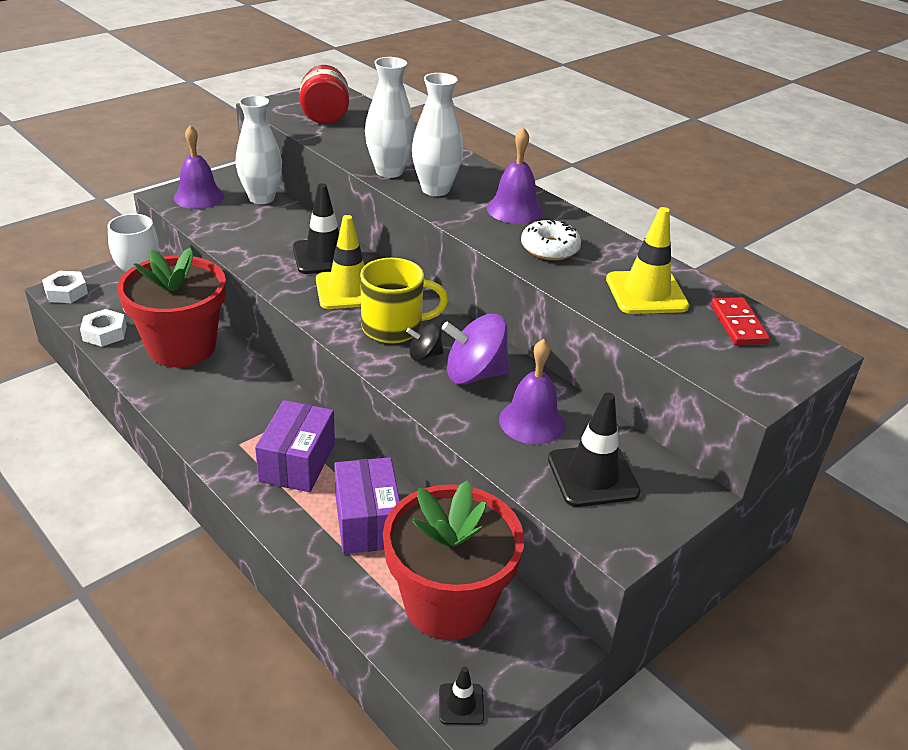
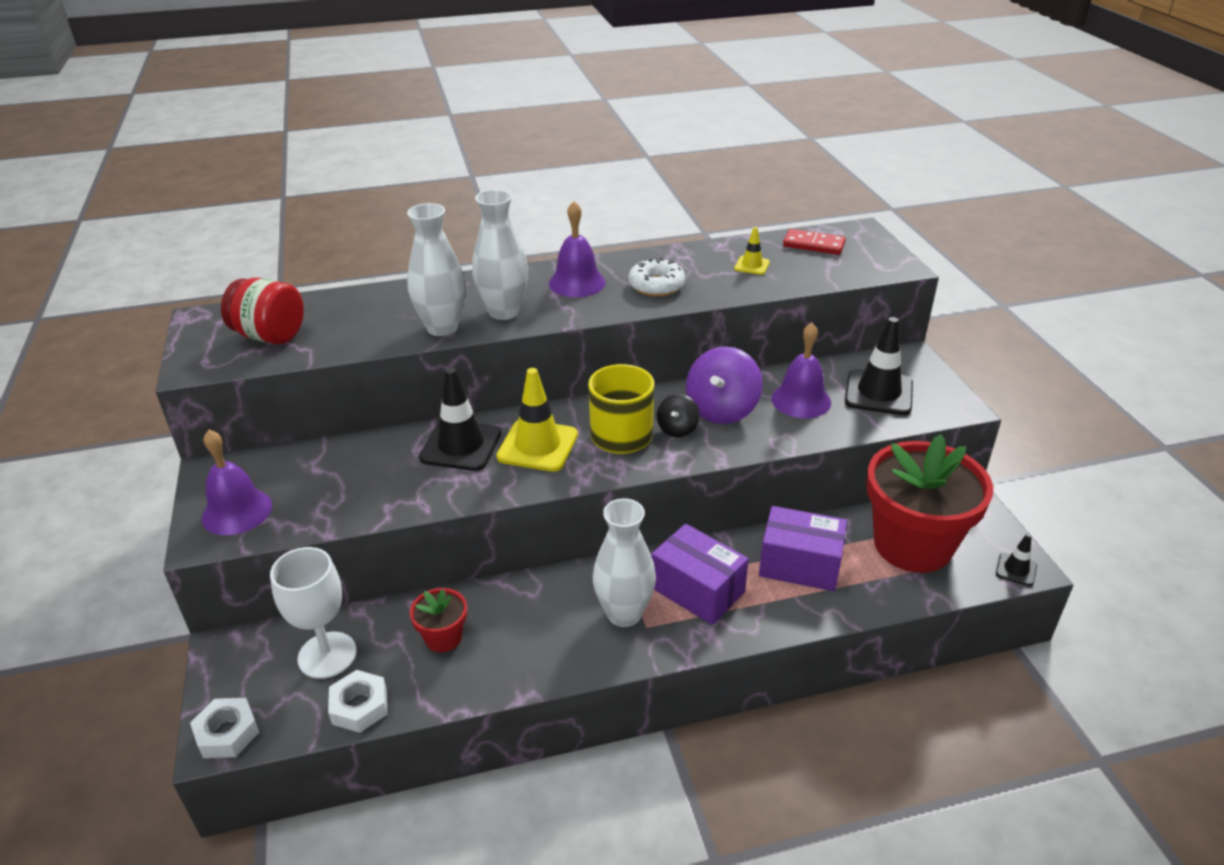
camera: 60 degrees left, 0 degrees up
(182, 347) = (443, 637): red flower pot -> red flower pot, size x0.44
(261, 198) = (292, 461): white vase -> white vase (624, 614)
(646, 293) = (752, 265): yellow traffic cone -> yellow traffic cone, size x0.51

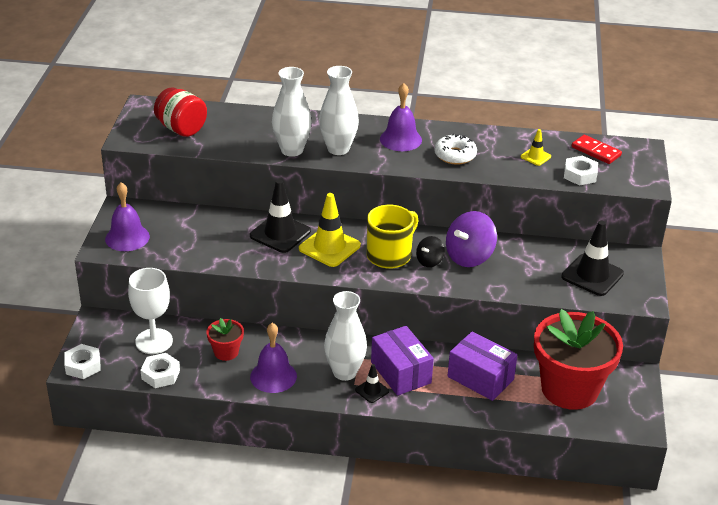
camera: 20 degrees right, 0 degrees up
(801, 400) = (531, 265): purple bell -> purple bell (273, 376)
(817, 273) = (580, 175): none -> white nut
(1016, 569) = (632, 426): black traffic cone -> black traffic cone (372, 390)

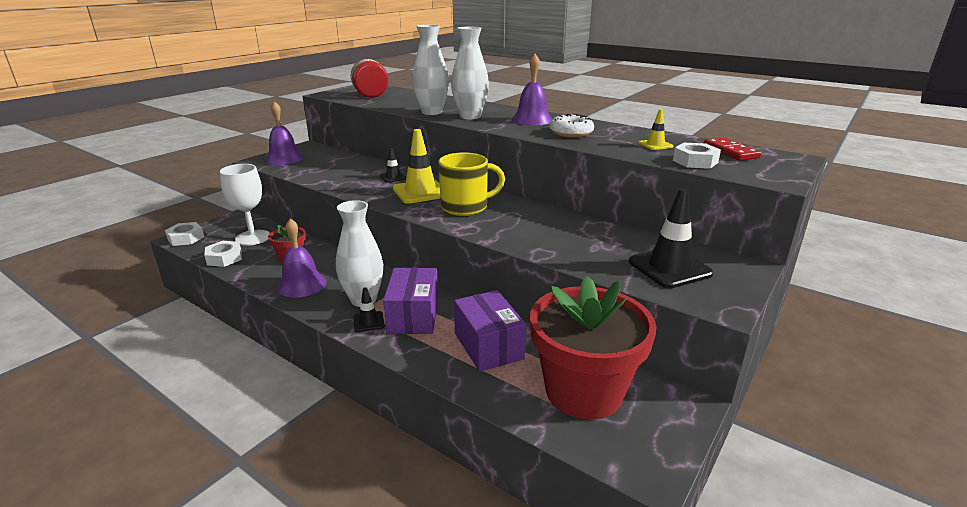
camera: 30 degrees right, 10 degrees down
(280, 233) = (393, 177): black traffic cone -> black traffic cone, size x0.51
(429, 261) = (497, 218): black spinning top -> none
(469, 257) = (541, 224): purple spinning top -> none

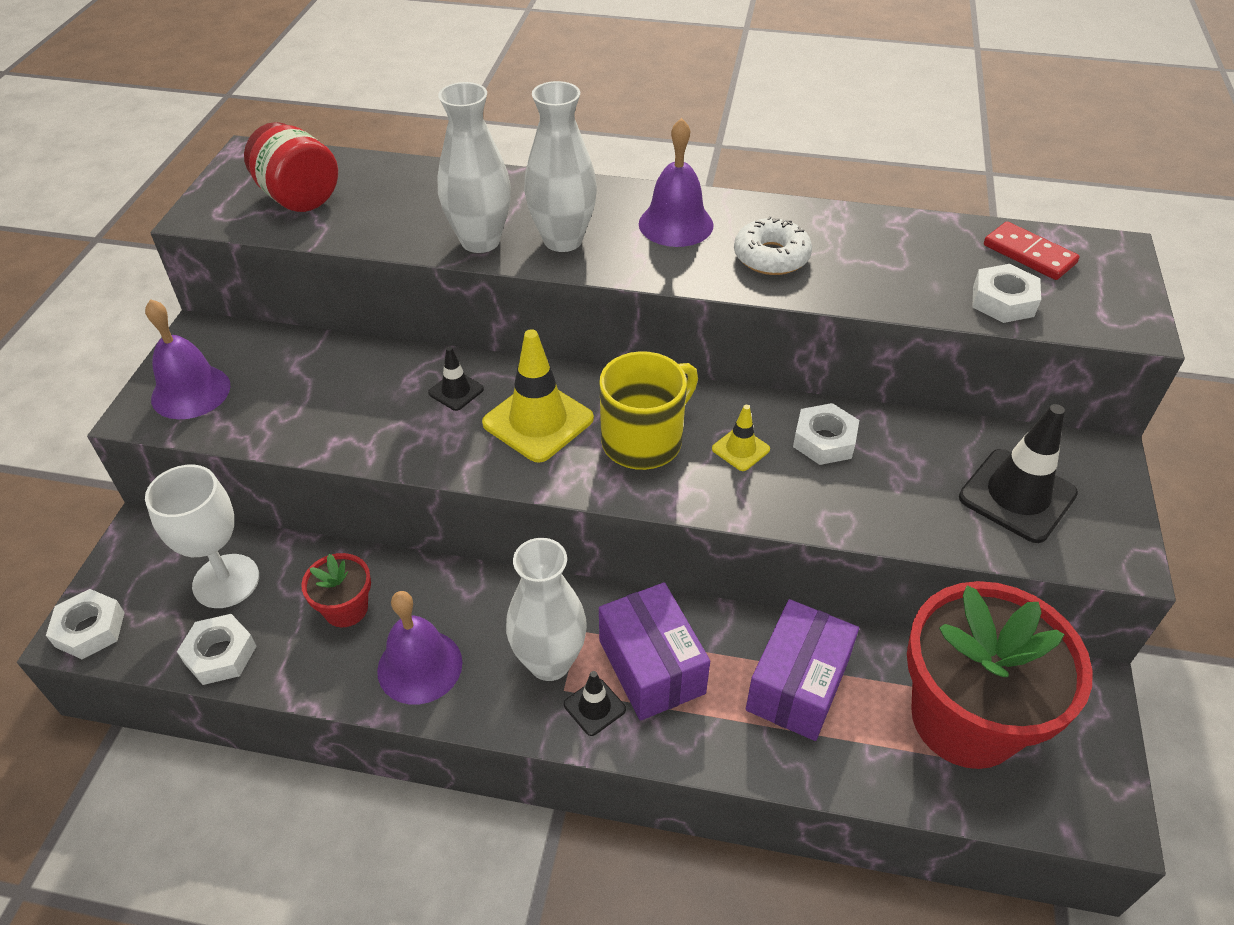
camera: 25 degrees left, 20 degrees up
(488, 346) = (797, 685): purple box -> purple box turned 75 degrees clockwise
(565, 225) = (824, 440): none -> white nut
(655, 145) = (918, 262): yellow traffic cone -> yellow traffic cone (740, 449)

